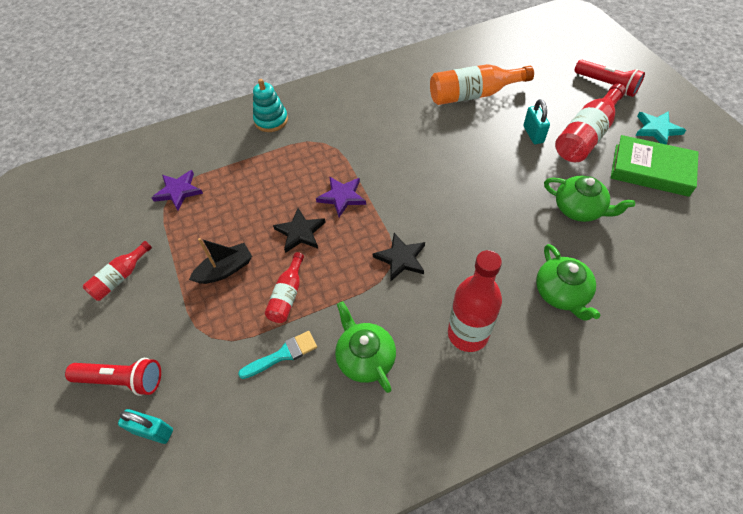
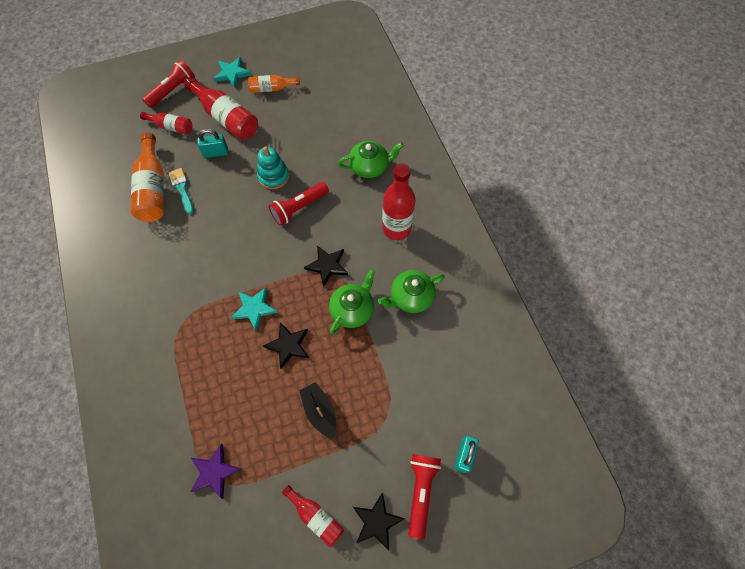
camera: 90 degrees left, 10 degrees up
(102, 335) = (376, 521): none -> black star
(271, 120) = (133, 378): turquoise stacking toy -> turquoise stacking toy (273, 176)
(283, 354) = (405, 357): turquoise brush -> turquoise brush (182, 188)
(287, 295) = (352, 355): red bottle -> red bottle (171, 127)
(342, 197) = (254, 309): purple star -> turquoise star
(476, 220) = (299, 208): none -> red flashlight
(579, 209) = (299, 140): green teapot -> green teapot (352, 309)
(651, 170) = (272, 88): green book -> orange bottle

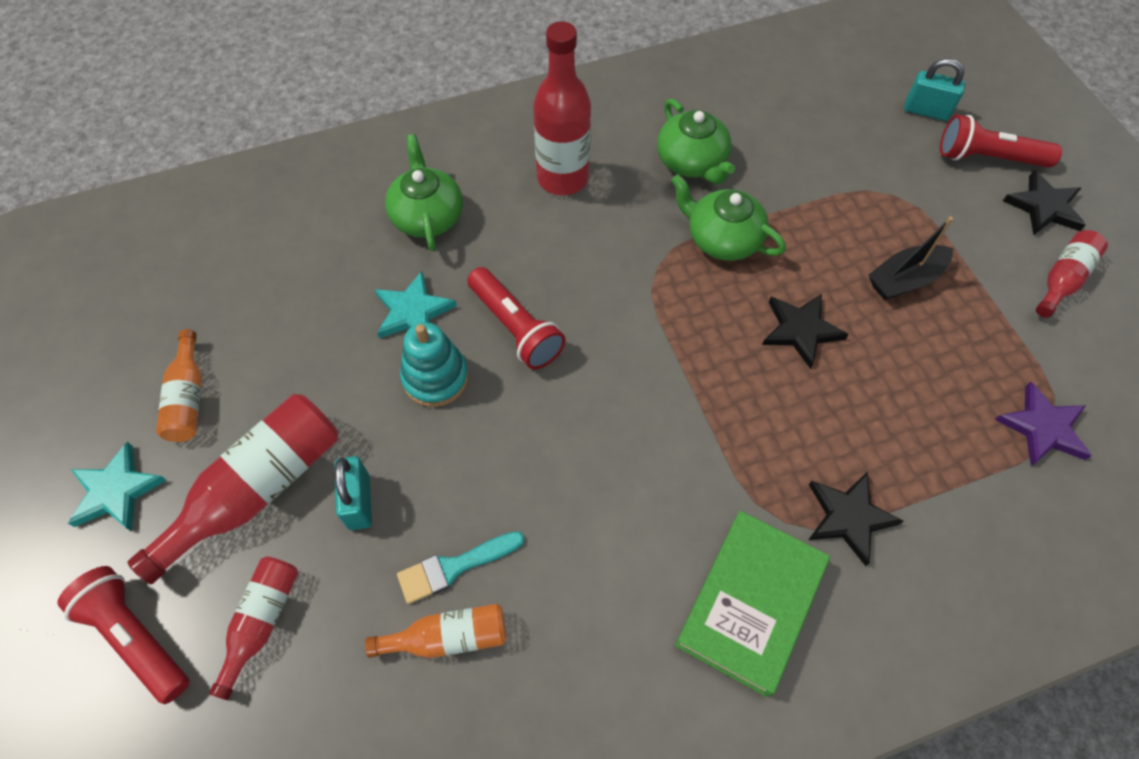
camera: 90 degrees left, 5 degrees down
(145, 304) = (750, 604): none -> green book
(153, 188) = (448, 637): orange bottle -> orange bottle, size x0.57
(254, 309) = (737, 390): turquoise star -> turquoise star (413, 311)
(327, 266) = (641, 277): black star -> black star (849, 517)

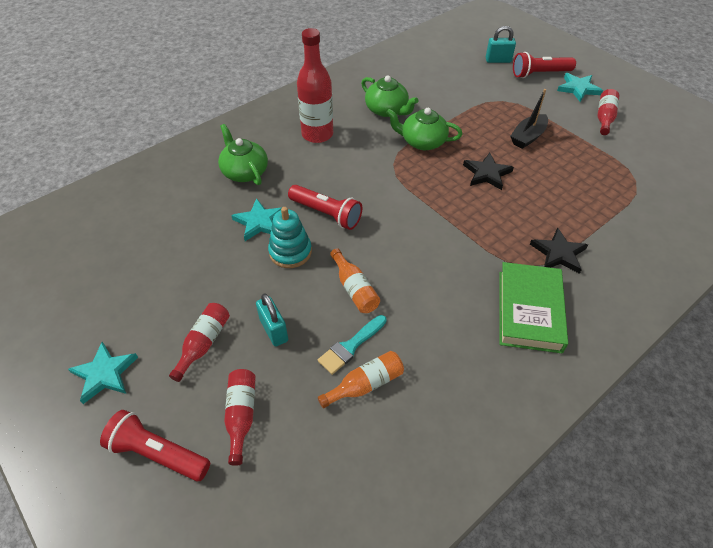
camera: 20 degrees left, 10 degrees down
(188, 398) = (132, 307): orange bottle -> orange bottle (354, 289)
(258, 489) = (204, 343): red bottle -> red bottle, size x0.57
(1042, 427) = (631, 185): purple star -> none
(1044, 207) = (578, 89): black star -> turquoise star

